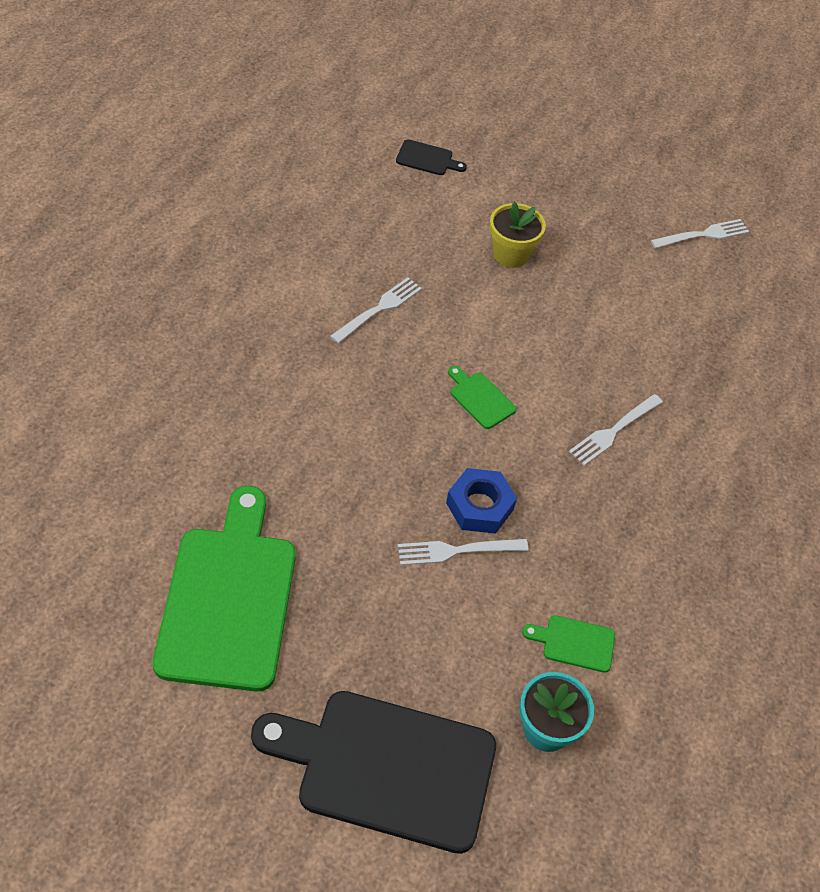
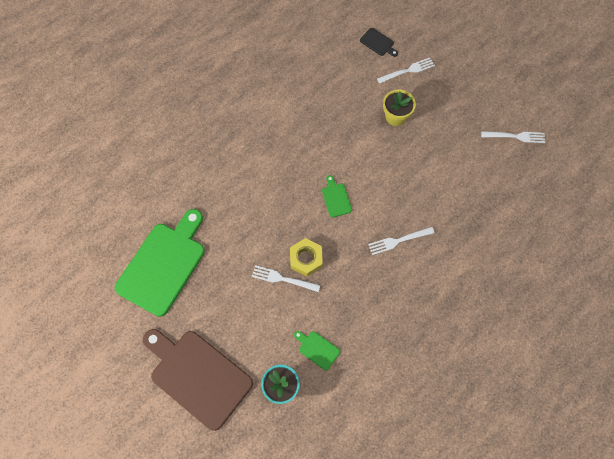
camera: 30 degrees right, 15 degrees up
(379, 309) = (308, 129): white fork -> white fork (407, 70)
(387, 768) = (197, 376): black cutting board -> brown cutting board
(479, 506) = (306, 259): blue nut -> yellow nut

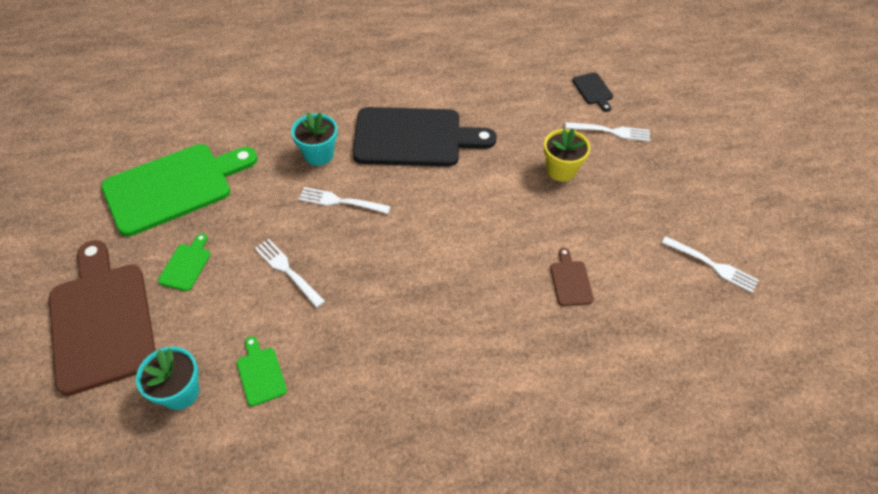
camera: 30 degrees right, 15 degrees down
(239, 188) = (319, 154): none -> turquoise flower pot
(290, 141) = (414, 137): none -> black cutting board
(306, 259) = (332, 264): yellow nut -> none
(336, 198) = (421, 218): green cutting board -> green cutting board (186, 265)
(398, 240) = (463, 304): white fork -> white fork (341, 201)
(446, 191) = (570, 281): none -> brown cutting board

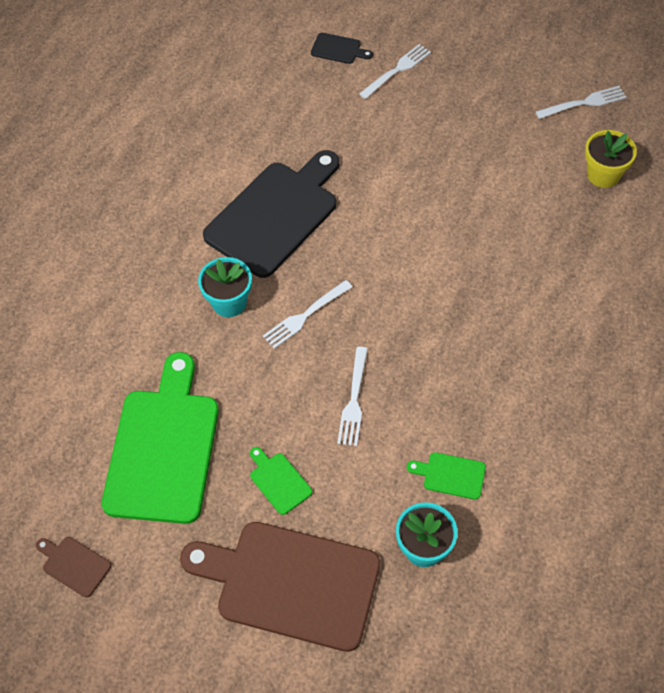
camera: 50 degrees left, 5 degrees up
(287, 271) = (354, 400): white fork -> white fork turned 75 degrees counterclockwise
(561, 170) = (409, 133): yellow flower pot -> yellow flower pot (603, 175)
(570, 281) = (527, 201): brown cutting board -> brown cutting board (74, 565)

